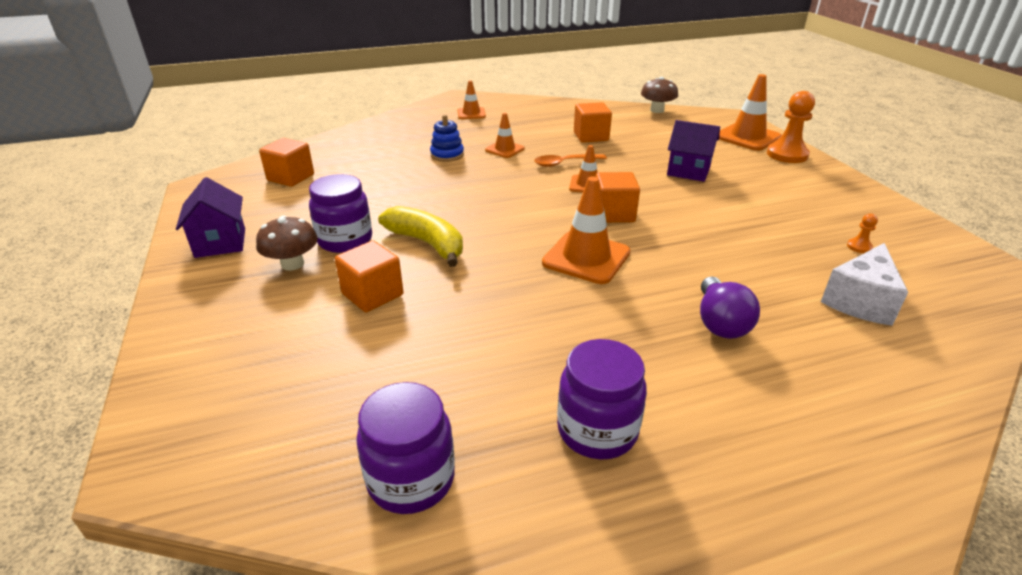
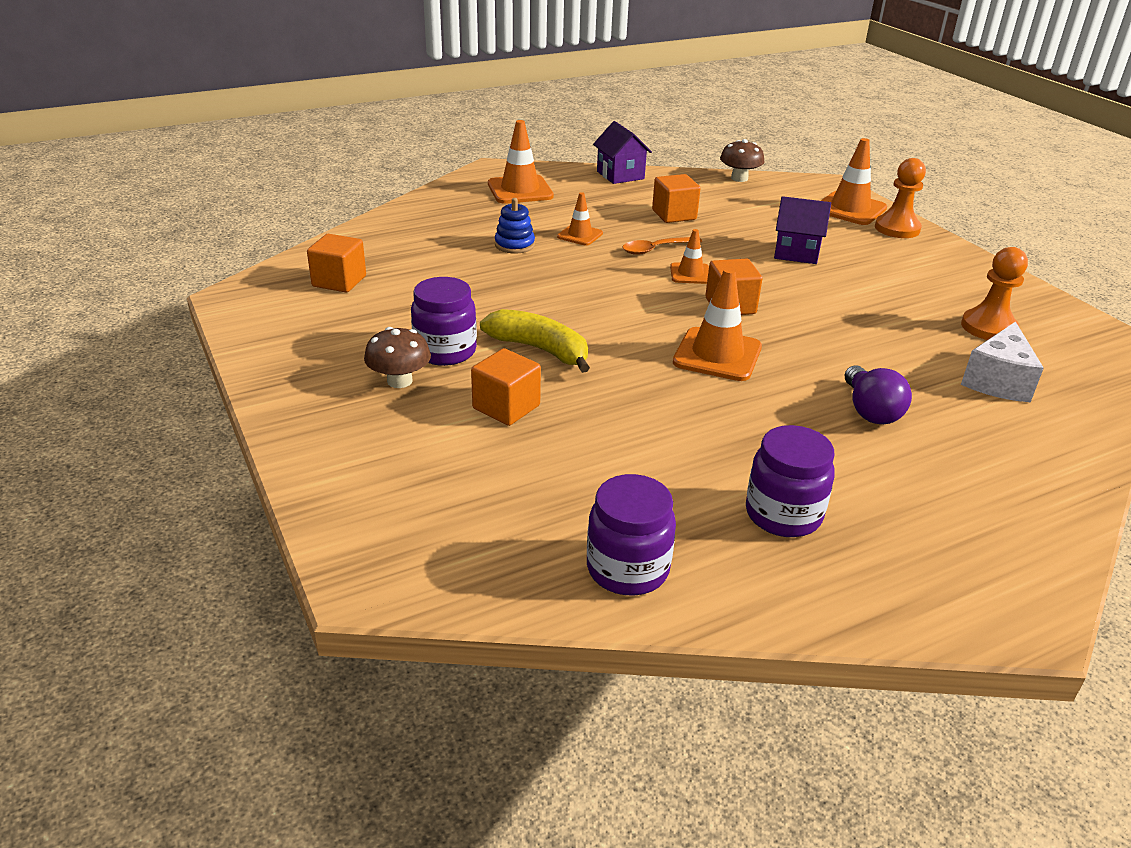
camera: 10 degrees left, 0 degrees up
(220, 243) = (301, 363): purple house -> purple house (620, 175)
(471, 113) = (520, 190): orange traffic cone -> orange traffic cone, size x1.72
(859, 247) = (988, 327): orange pawn -> orange pawn, size x2.22

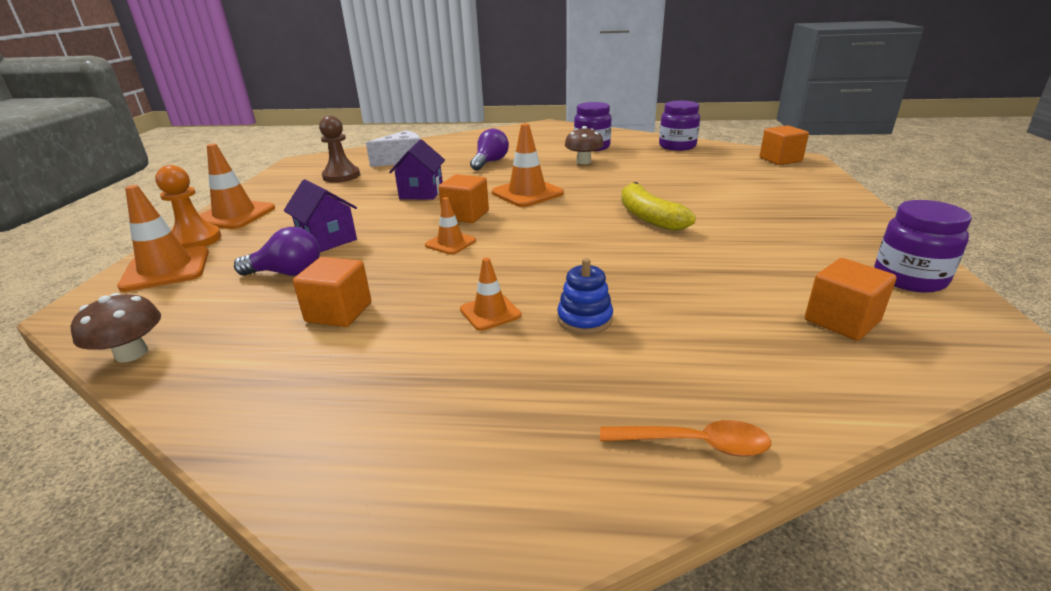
camera: 145 degrees left, 5 degrees down
(399, 381) = (773, 219): brown mushroom -> brown mushroom (583, 162)
(445, 351) = (728, 230): purple jar -> purple jar (909, 278)
(506, 407) = (698, 194): orange cube -> orange cube (780, 159)
(520, 190) = (465, 443): orange traffic cone -> orange traffic cone (235, 215)
(620, 175) = (251, 427): purple house -> purple house (421, 193)
(656, 249) = (438, 273): orange spoon -> orange spoon (694, 444)
(762, 225) = (287, 273): none -> purple light bulb
(988, 327) = (341, 176): orange pawn -> brown pawn

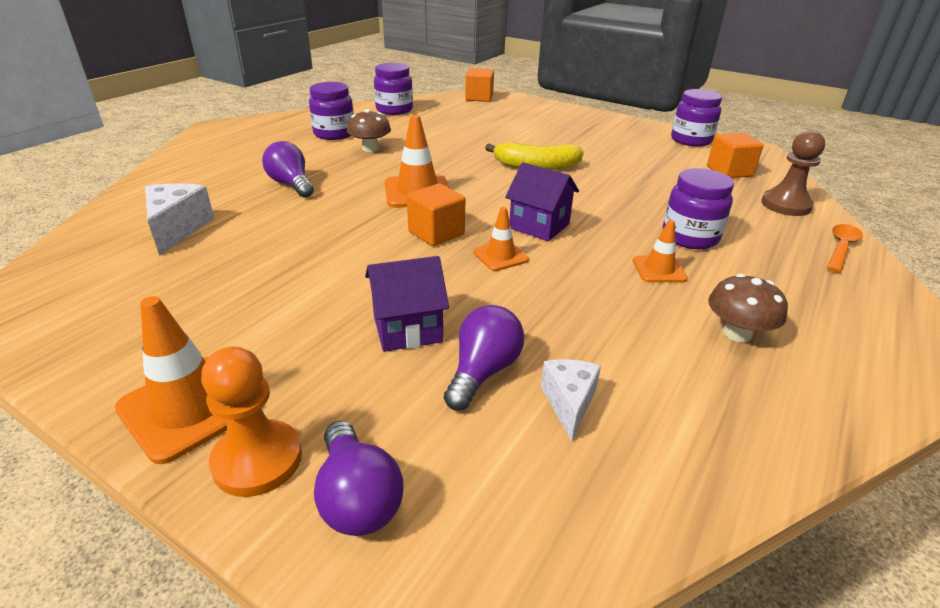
camera: 65 degrees left, 5 degrees up
(131, 353) = (629, 527): brown mushroom -> brown mushroom (737, 333)
(166, 269) = (357, 498): orange traffic cone -> purple light bulb
(259, 309) = (569, 403): none -> white cheese
(339, 312) = (612, 347): orange cube -> none
(341, 176) = (161, 284): brown pawn -> brown pawn (785, 205)
(421, 193) = (330, 242): purple house -> purple house (539, 226)
(584, 319) = (690, 237): blue stacking toy -> purple jar

